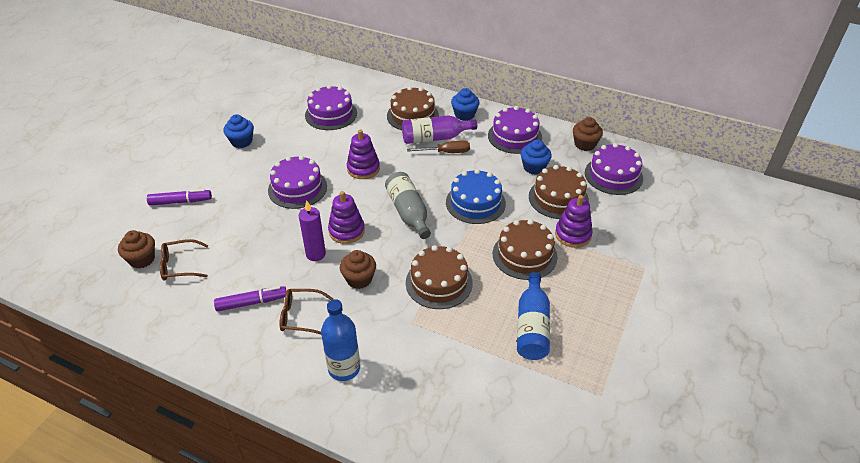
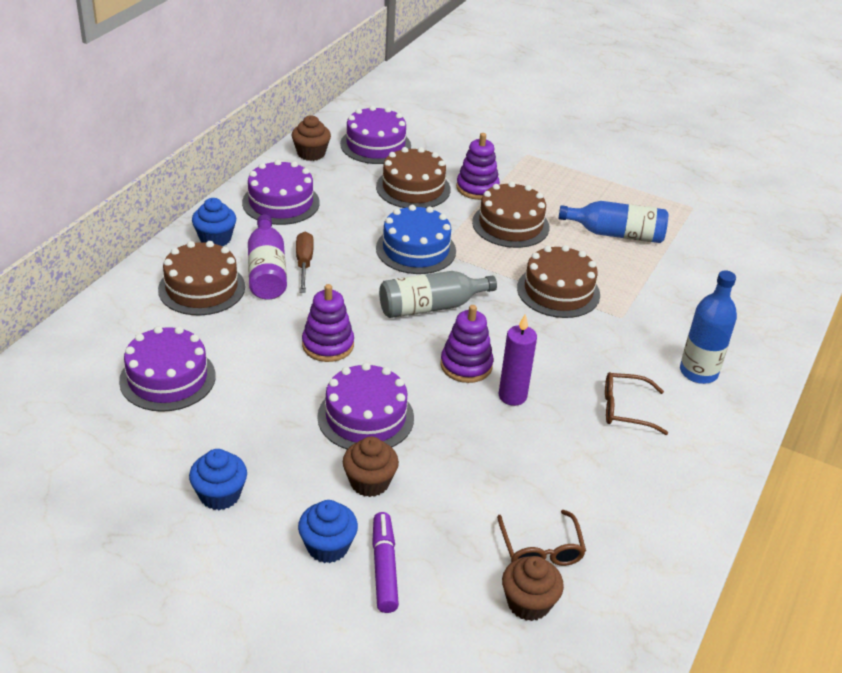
camera: 90 degrees left, 5 degrees down
(251, 302) = (608, 459): purple marker -> none
(301, 316) = (625, 409): brown glasses -> brown glasses turned 90 degrees clockwise
(359, 279) = (557, 356): brown cupcake -> brown cupcake (369, 482)
(534, 167) = (351, 196): blue cupcake -> blue cupcake (327, 546)

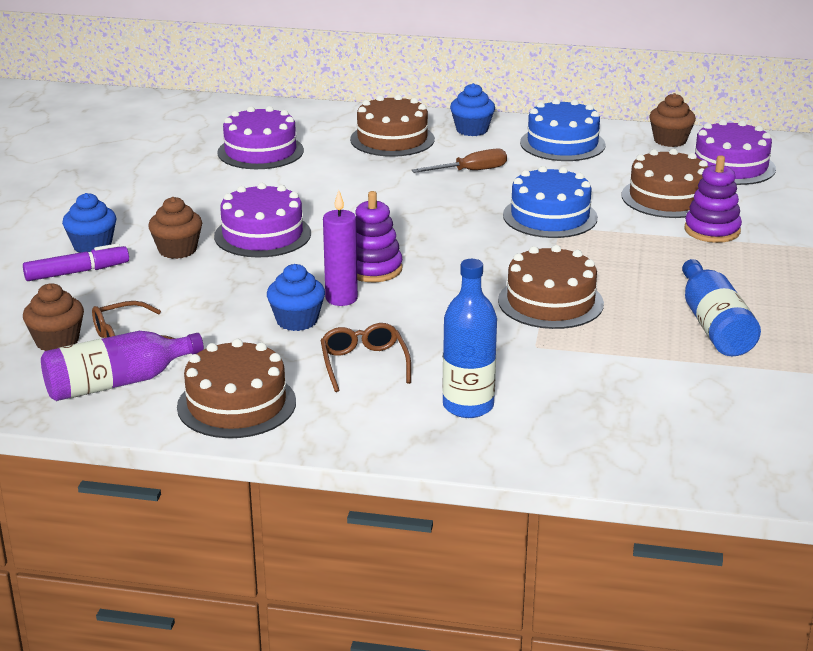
camera: 75 degrees right, 10 degrees down
(220, 495) = (133, 196): blue cupcake -> blue cupcake (297, 320)
(267, 271) = (443, 158): purple bottle -> purple bottle (117, 383)
(281, 202) = (562, 144): purple cake -> blue cake
(328, 345) = (353, 202): purple stacking toy -> none
(431, 307) = (456, 238): grey bottle -> none
(510, 225) = (657, 259): brown cake -> brown cake (236, 404)

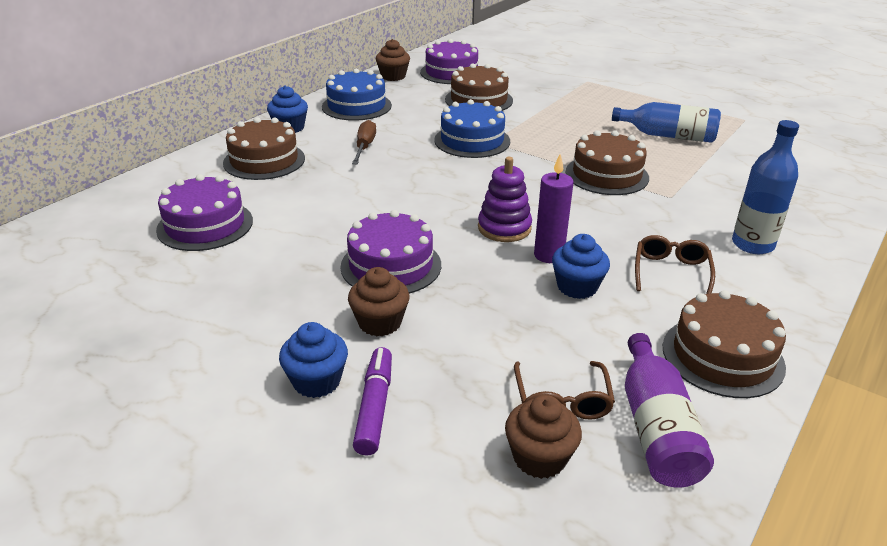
camera: 65 degrees left, 5 degrees up
(364, 364) = (671, 272): brown glasses -> brown glasses turned 90 degrees clockwise
(712, 230) = (538, 101): purple stacking toy -> none

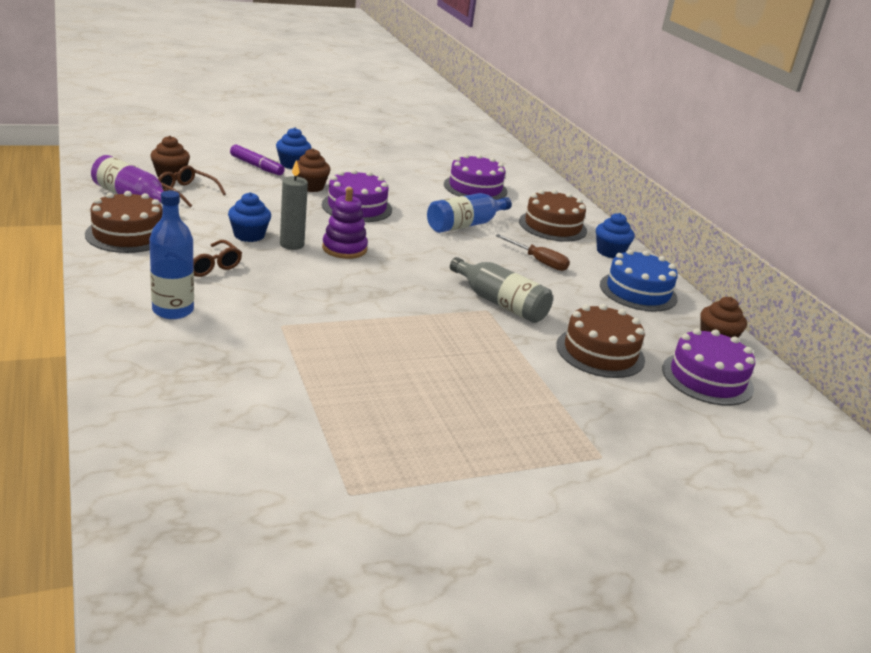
camera: 120 degrees right, 5 degrees down
(472, 140) = (500, 303): blue cake -> grey bottle
(548, 255) = (292, 245): purple candle -> grey candle
(606, 175) = (356, 322): brown cake -> none
(668, 135) = (383, 404): blue bottle -> blue bottle (465, 225)

